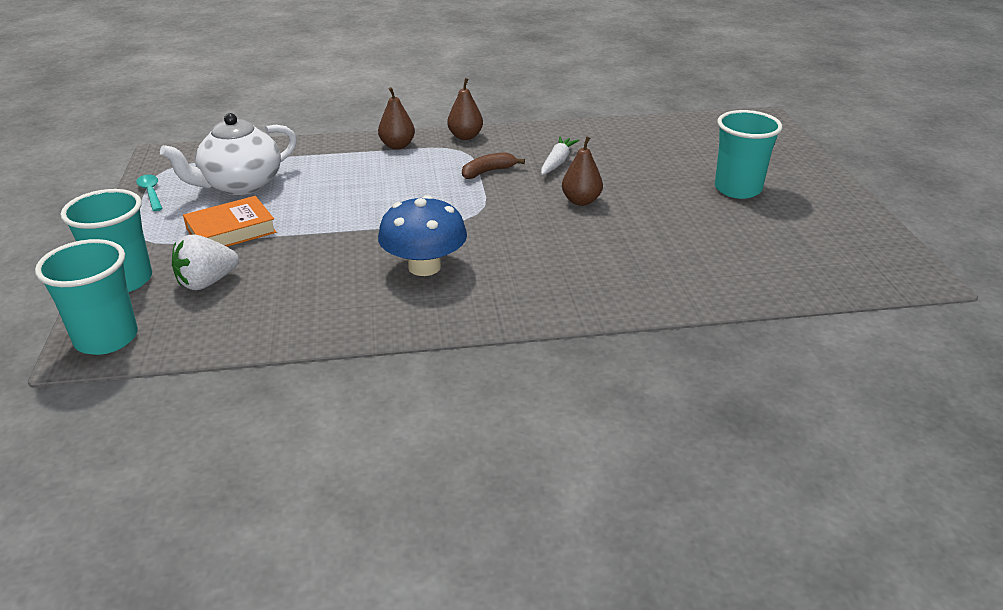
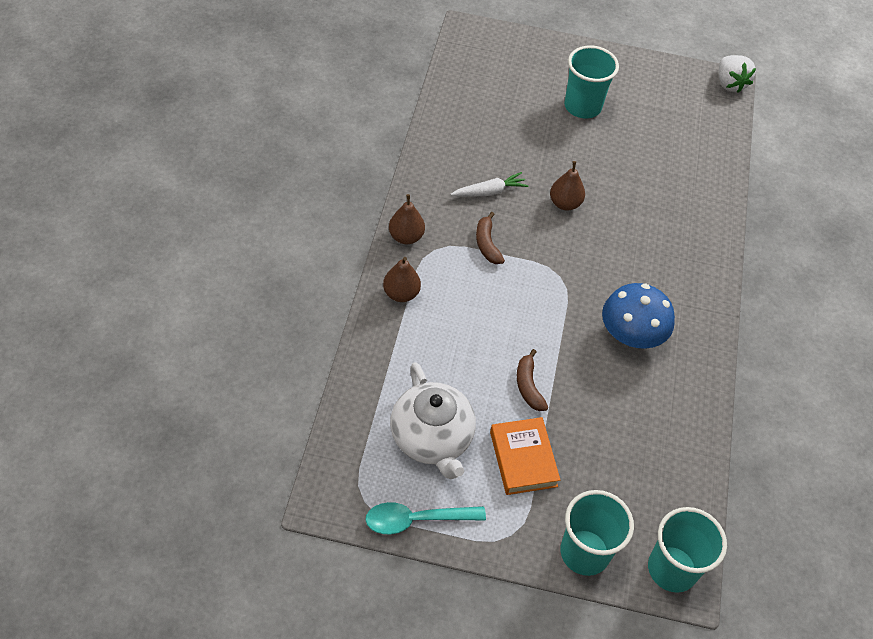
camera: 75 degrees left, 20 degrees up
(151, 193) = (417, 520): turquoise spoon -> turquoise spoon, size x1.54
(207, 282) = (608, 488): white strawberry -> white strawberry (730, 84)
(321, 219) = (528, 386): none -> brown banana
(557, 162) = (489, 192): white carrot -> white carrot turned 120 degrees clockwise

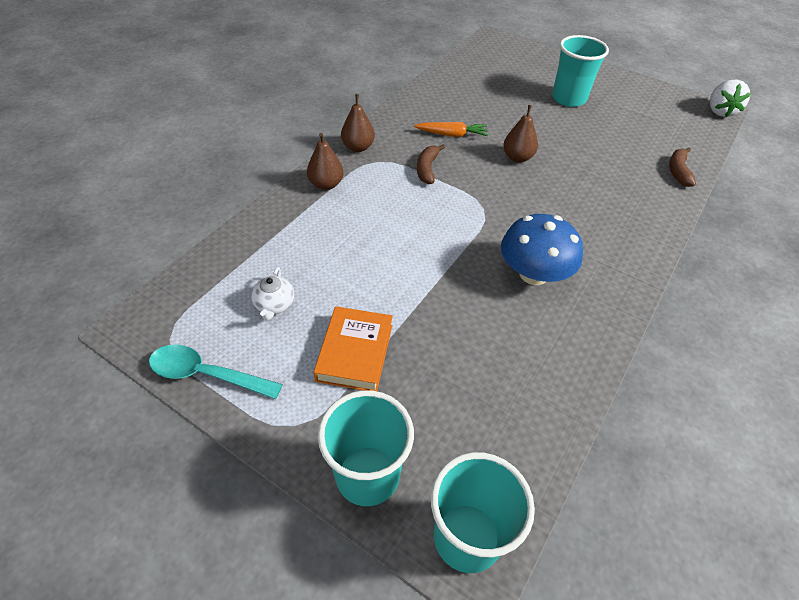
camera: 25 degrees right, 5 degrees down
(432, 438) = (274, 305): white teapot -> white teapot, size x0.46
(489, 192) = (451, 135): white carrot -> orange carrot
(528, 386) = (400, 288): brown banana -> brown banana (678, 171)

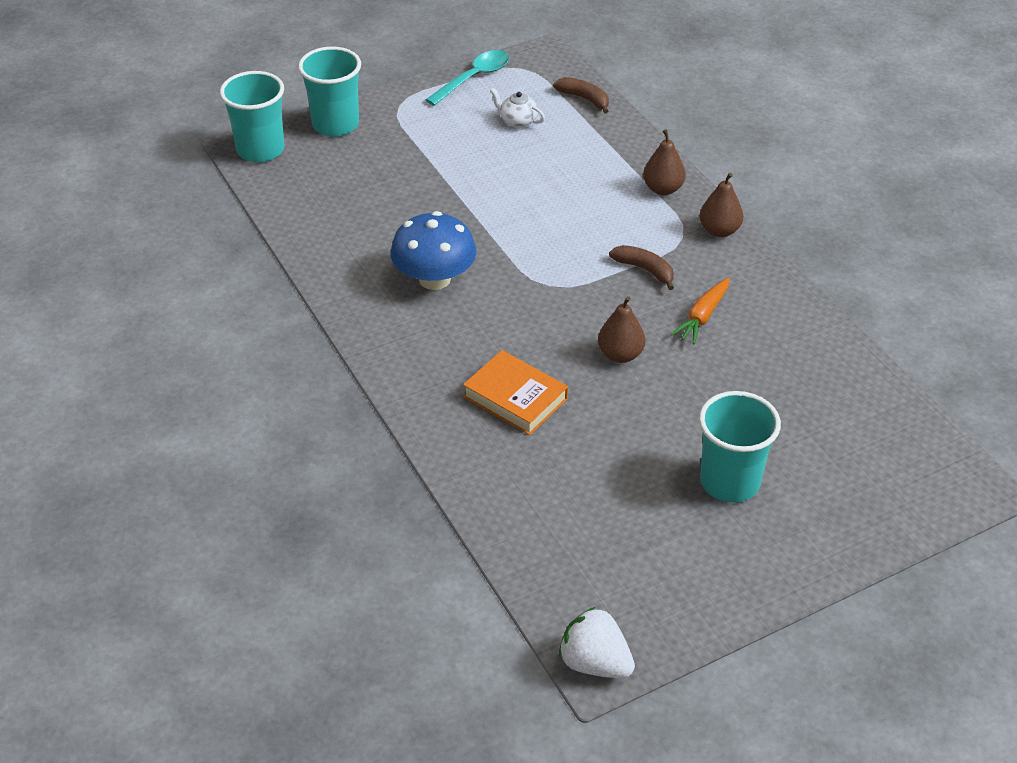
camera: 120 degrees right, 5 degrees down
(355, 352) = (436, 147): orange book -> orange book (515, 398)
(678, 171) = (495, 497): brown banana -> brown banana (584, 99)

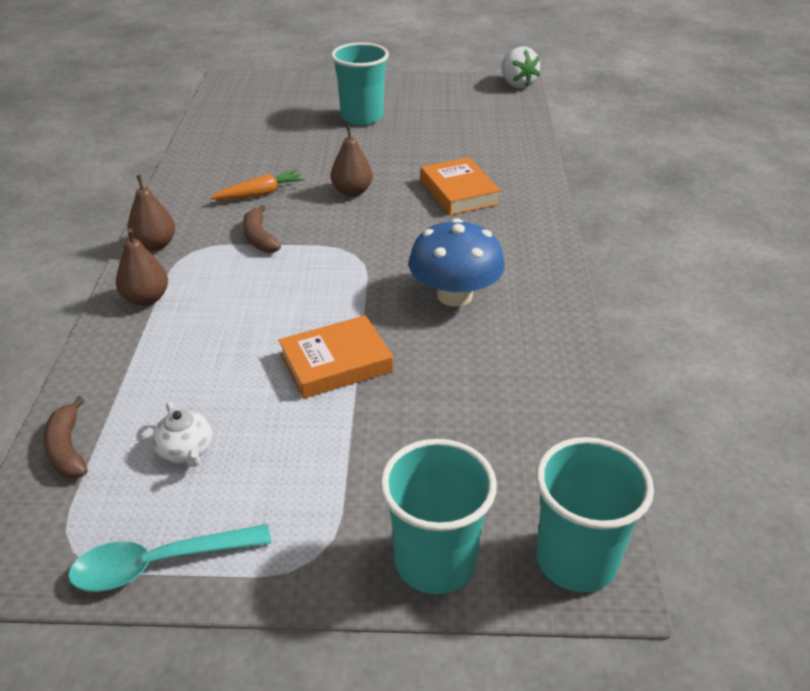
camera: 150 degrees left, 5 degrees down
(478, 196) = (336, 363): none -> orange book

